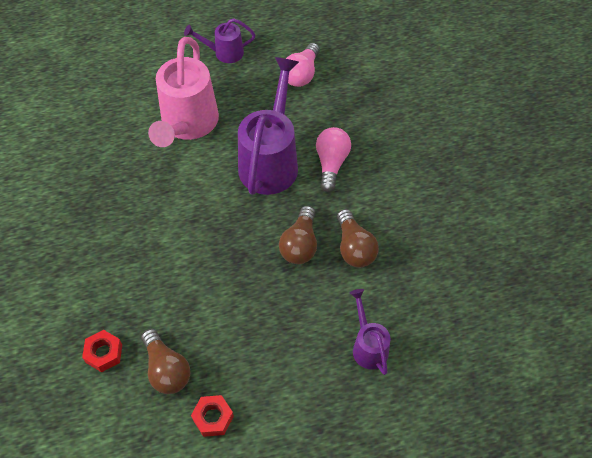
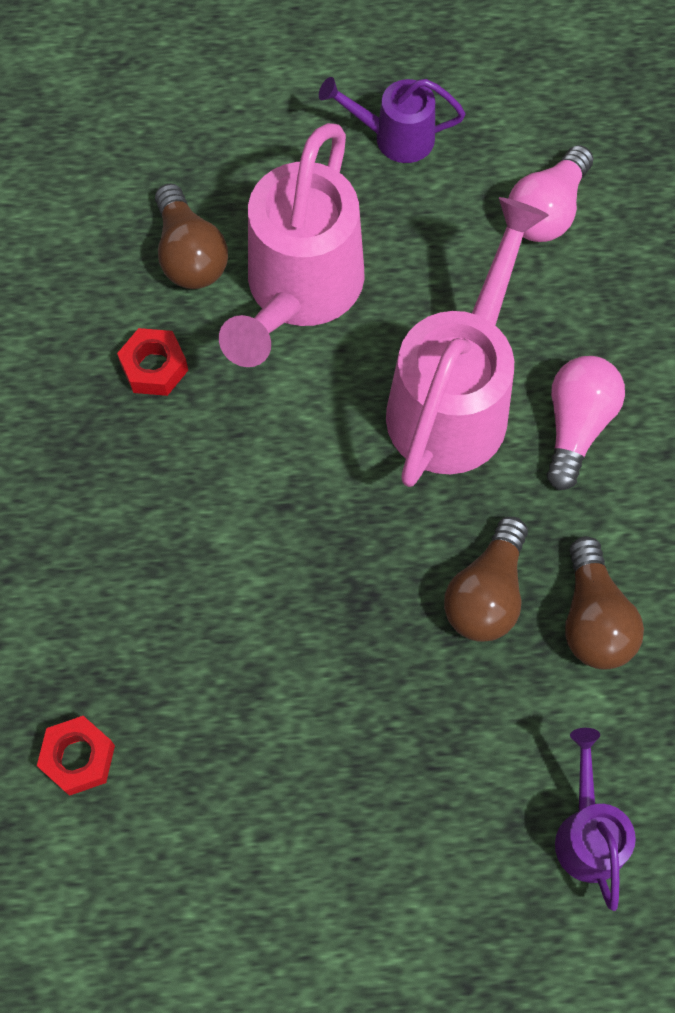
camera: 10 degrees right, 10 degrees up
(166, 369) = (192, 811): brown light bulb -> brown light bulb (189, 254)
(213, 418) = (267, 926): red nut -> red nut (154, 367)
(270, 161) = (454, 400): purple watering can -> pink watering can

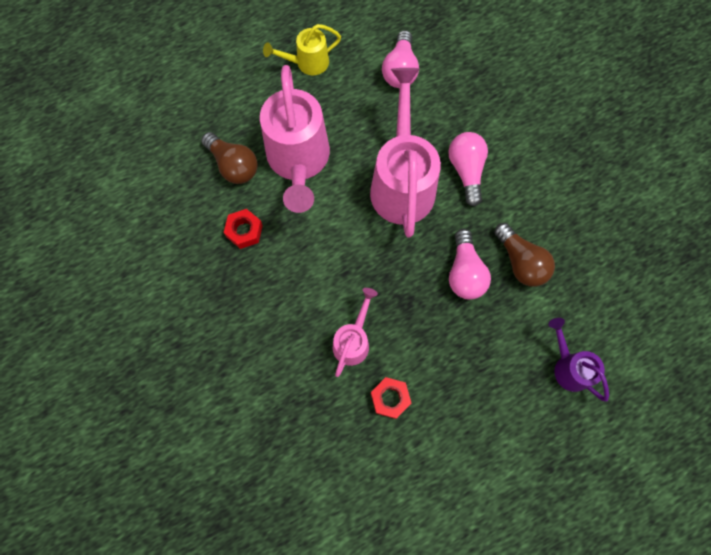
camera: 25 degrees left, 5 degrees up
(78, 758) = (306, 448): red nut -> red nut (390, 398)
(241, 622) = (353, 341): none -> pink watering can
(395, 137) = (308, 63): purple watering can -> yellow watering can
(486, 593) = (464, 272): brown light bulb -> pink light bulb

